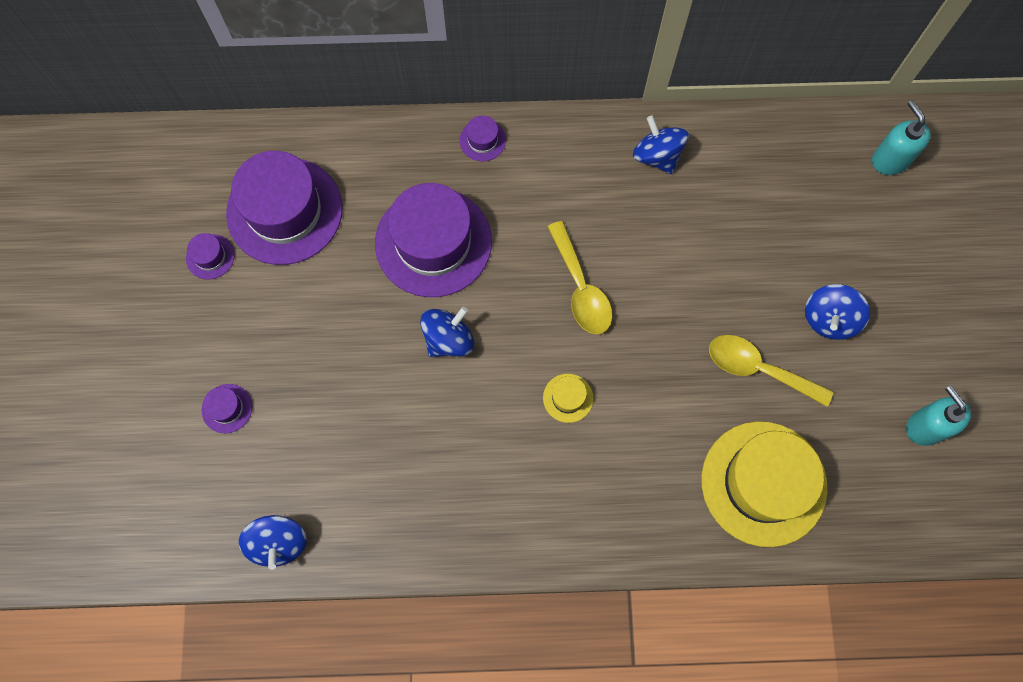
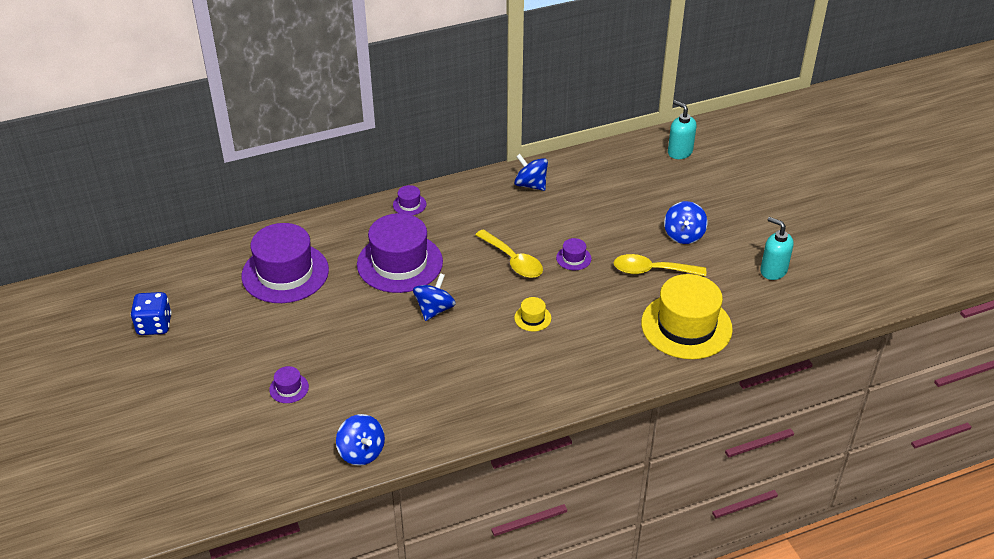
camera: 20 degrees left, 30 degrees down
(101, 247) = (154, 325): none -> blue dice
(210, 256) = (240, 310): purple hat -> purple hat (573, 258)

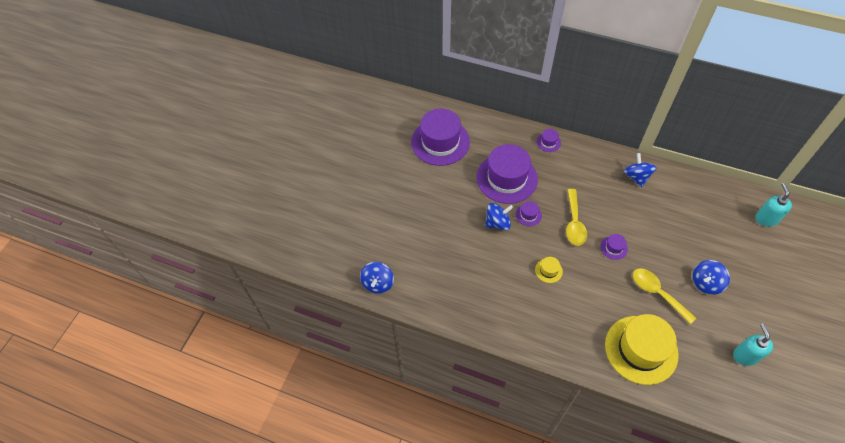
camera: 45 degrees right, 15 degrees up
(154, 325) = (350, 130): blue dice -> none
(289, 388) = (378, 216): purple hat -> purple hat (528, 215)

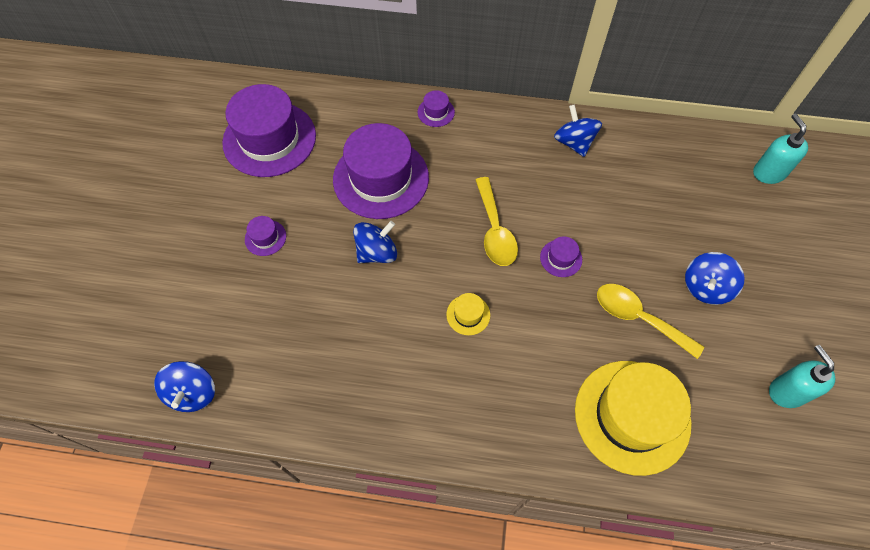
camera: 15 degrees left, 5 degrees up
(528, 215) = (423, 230): purple hat -> purple hat (265, 238)

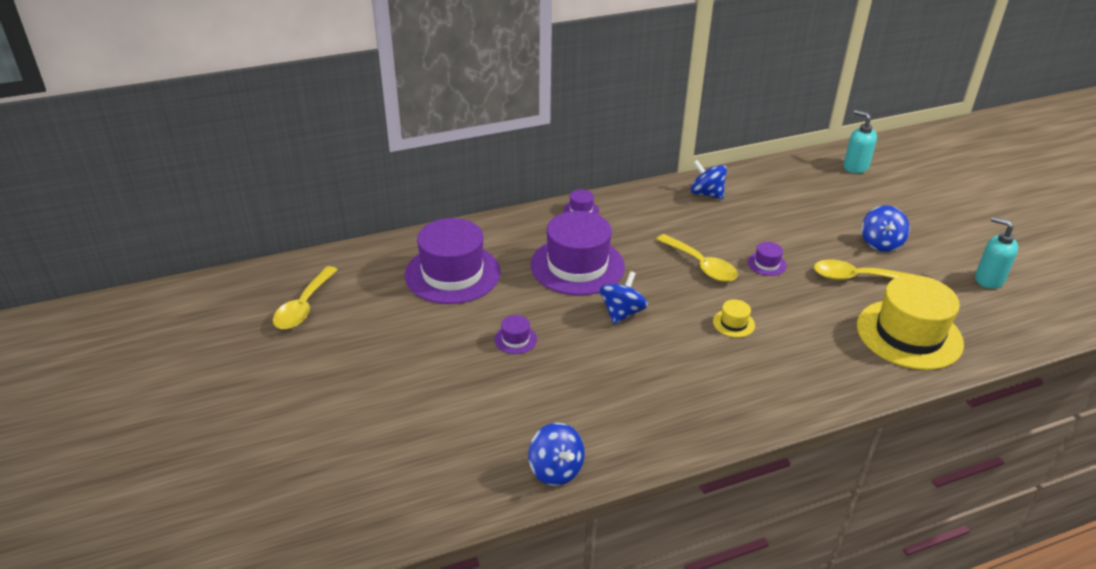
camera: 30 degrees left, 25 degrees down
(132, 122) = (304, 306): none -> yellow spoon

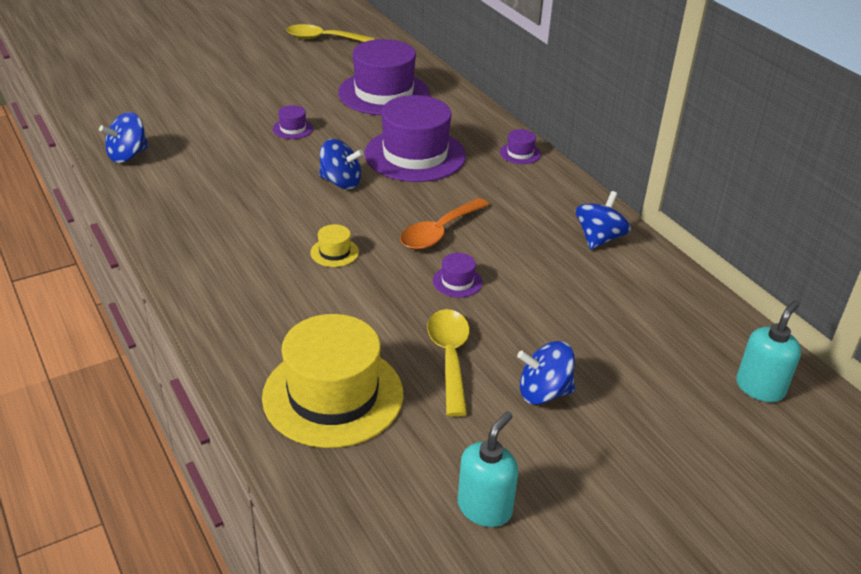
camera: 80 degrees right, 0 degrees up
(701, 265) = (439, 232): yellow spoon -> orange spoon

